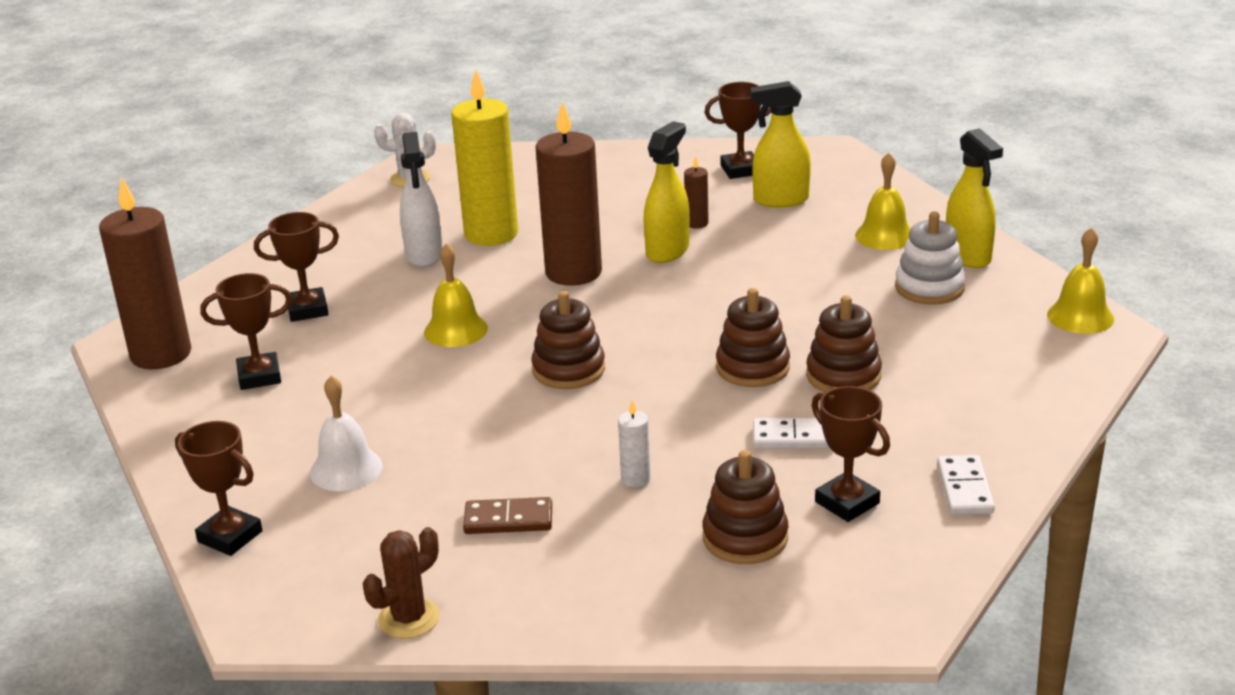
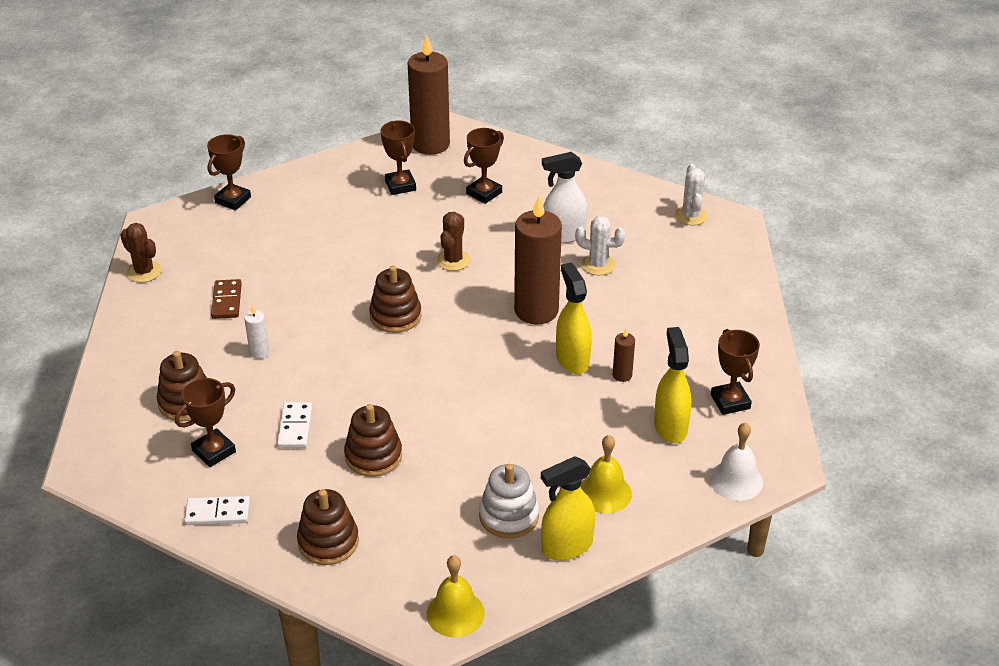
camera: 85 degrees right, 10 degrees up
(307, 310) = (484, 193): brown trophy -> brown trophy turned 60 degrees clockwise
(346, 469) = (291, 233): white bell -> white bell (736, 480)
(455, 330) = (453, 260): yellow bell -> brown cactus
(491, 234) = (598, 265): yellow candle -> white cactus
(668, 251) = (572, 359): yellow spray bottle -> yellow spray bottle turned 135 degrees counterclockwise
(752, 368) = (389, 407): brown stacking toy -> brown stacking toy (328, 542)

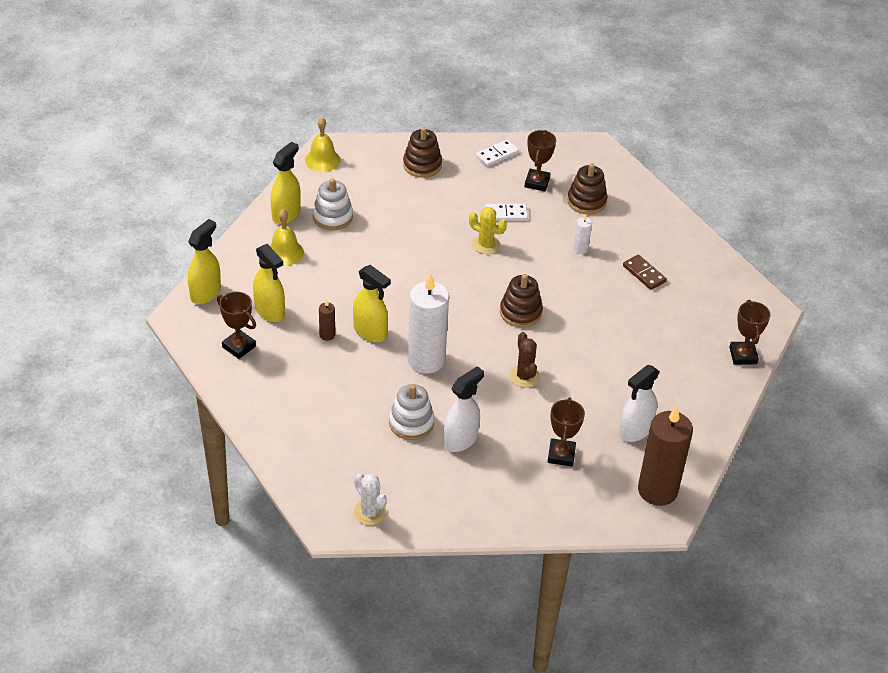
camera: 145 degrees right, 5 degrees up
(144, 272) = (725, 270): brown cactus -> none
(295, 427) = (505, 214): white domino -> white domino turned 60 degrees counterclockwise
(357, 401) = (485, 244): none -> yellow cactus
(373, 456) = (442, 217): brown stacking toy -> none
(400, 185) = (635, 430): brown trophy -> white spray bottle
(536, 310) = (426, 360): brown candle -> white candle
(598, 265) = (411, 423): white cactus -> white stacking toy
(736, 480) = (206, 293): white bell -> yellow spray bottle

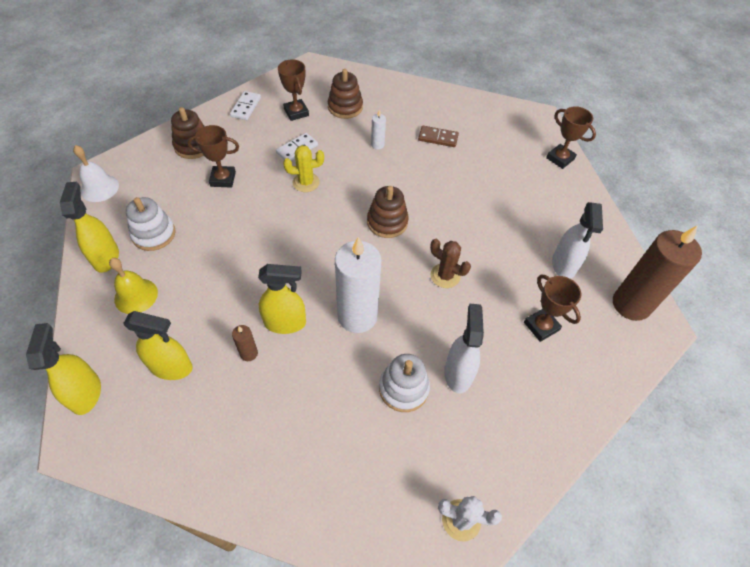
camera: 40 degrees left, 10 degrees up
(239, 346) = (171, 430): brown trophy -> brown trophy (223, 179)
(322, 160) = (99, 188): yellow bell -> white bell

